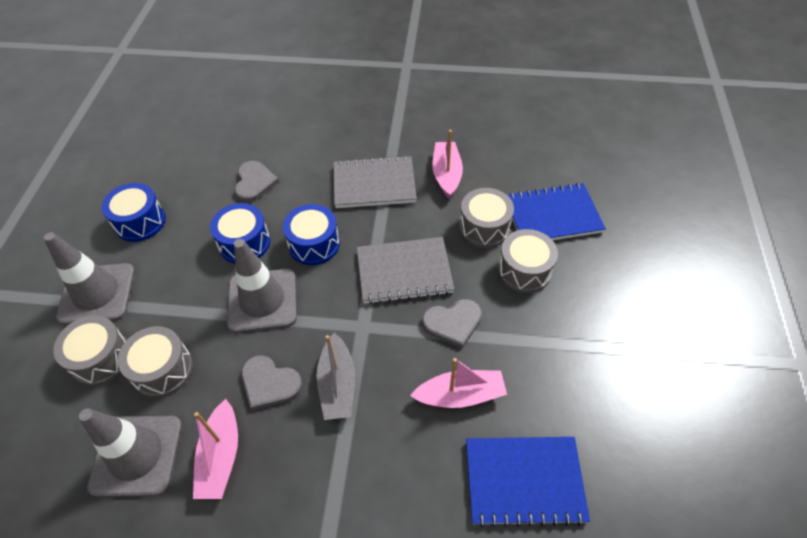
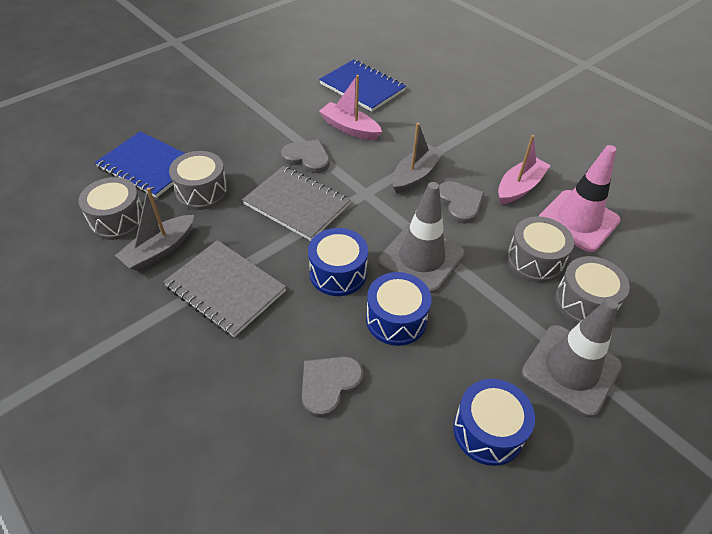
camera: 140 degrees left, 5 degrees down
(137, 455) = (578, 221): grey traffic cone -> pink traffic cone
(446, 174) = (159, 250): pink boat -> grey boat
(524, 270) = (222, 152): grey drum -> grey drum (118, 220)

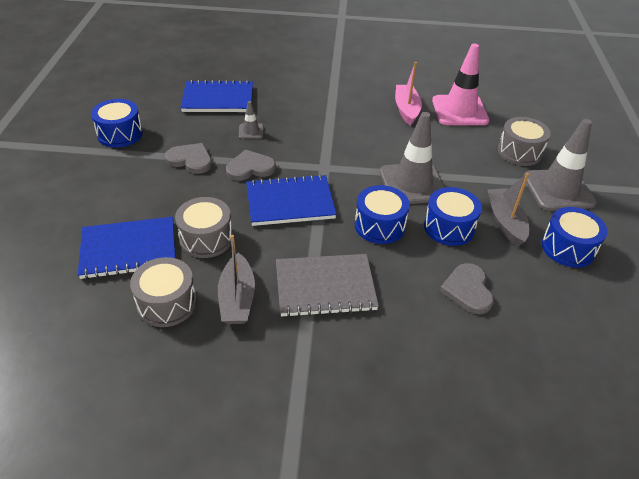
camera: 45 degrees left, 5 degrees down
(256, 78) = (120, 134): none -> blue drum
(297, 204) = (290, 202): grey notebook -> blue notebook
(350, 128) = (251, 131): pink boat -> grey traffic cone
(415, 175) = (338, 137): grey boat -> grey boat (505, 222)
(460, 203) = (388, 138): grey heart -> grey heart (190, 160)
(534, 260) = (469, 146): grey drum -> none

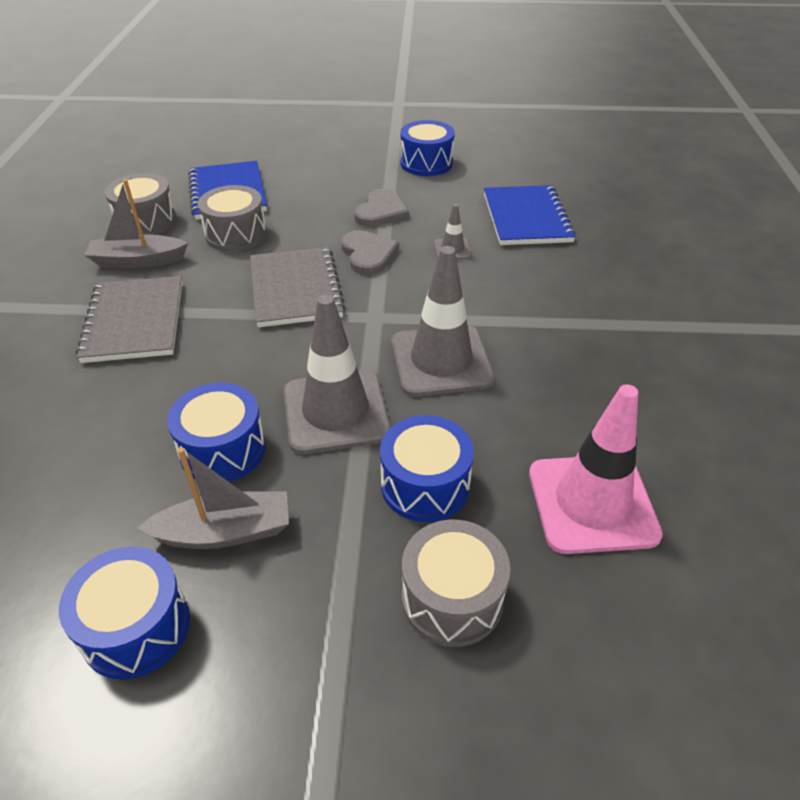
camera: 90 degrees right, 0 degrees up
(290, 202) = (296, 289): blue notebook -> grey notebook
(379, 225) = (238, 371): blue drum -> blue drum (425, 485)
(406, 109) = (566, 416): pink boat -> none
(467, 290) = (83, 459): grey heart -> none
(558, 190) = (316, 653): grey traffic cone -> grey traffic cone (441, 361)

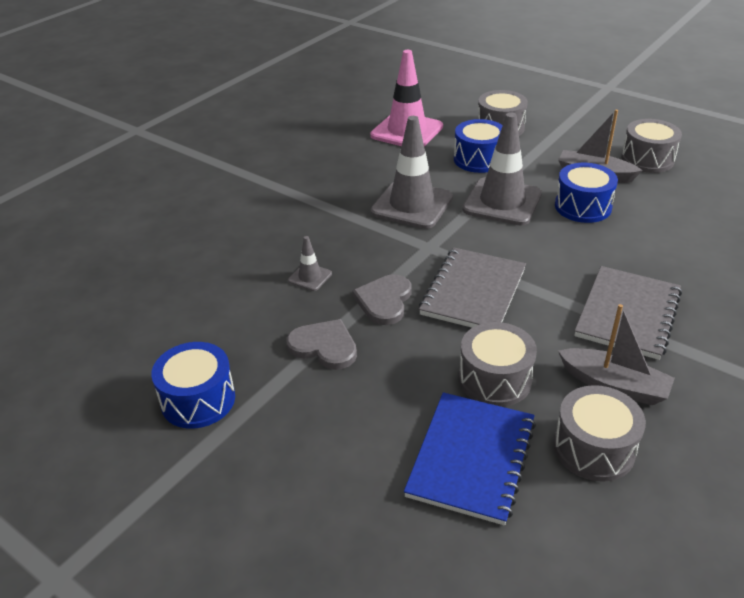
camera: 145 degrees left, 5 degrees down
(136, 627) = (647, 159): blue drum -> grey drum
(381, 211) = (324, 346): grey heart -> grey heart turned 60 degrees clockwise
(527, 218) = (209, 282): blue notebook -> none

